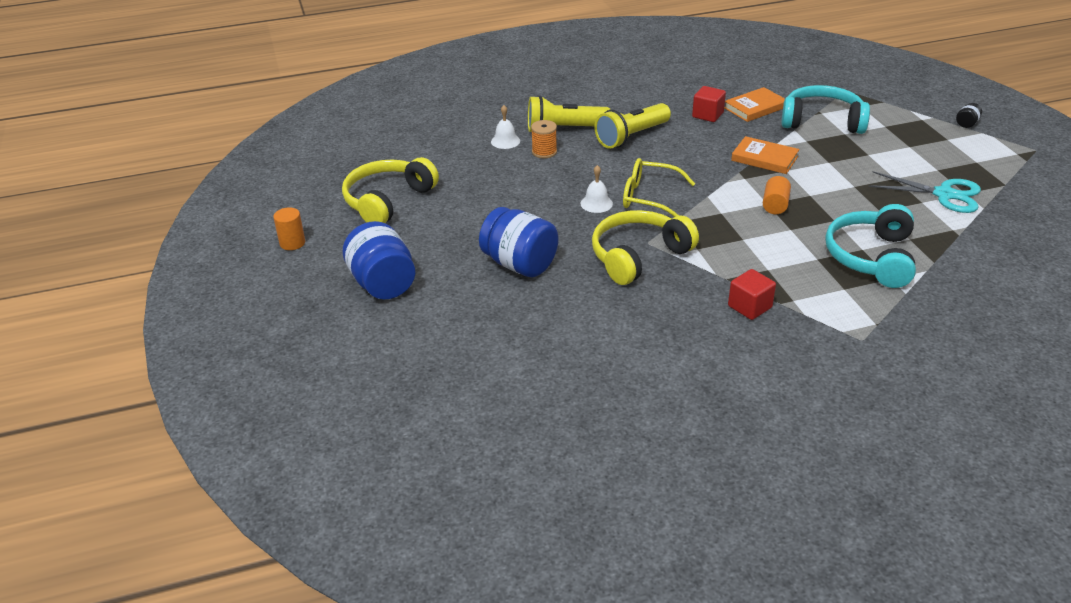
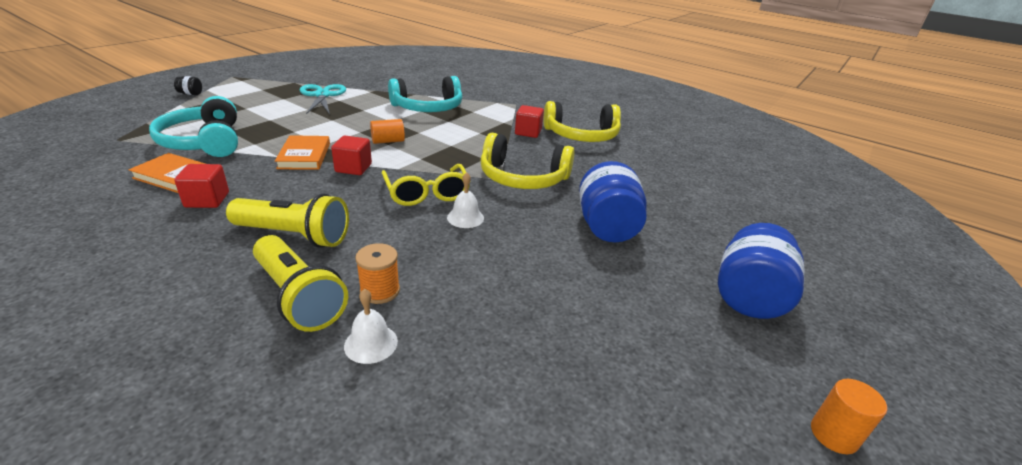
camera: 130 degrees left, 5 degrees down
(387, 200) = (636, 390): yellow headphones -> yellow headphones (581, 135)
(723, 175) = (353, 168): none -> red cube

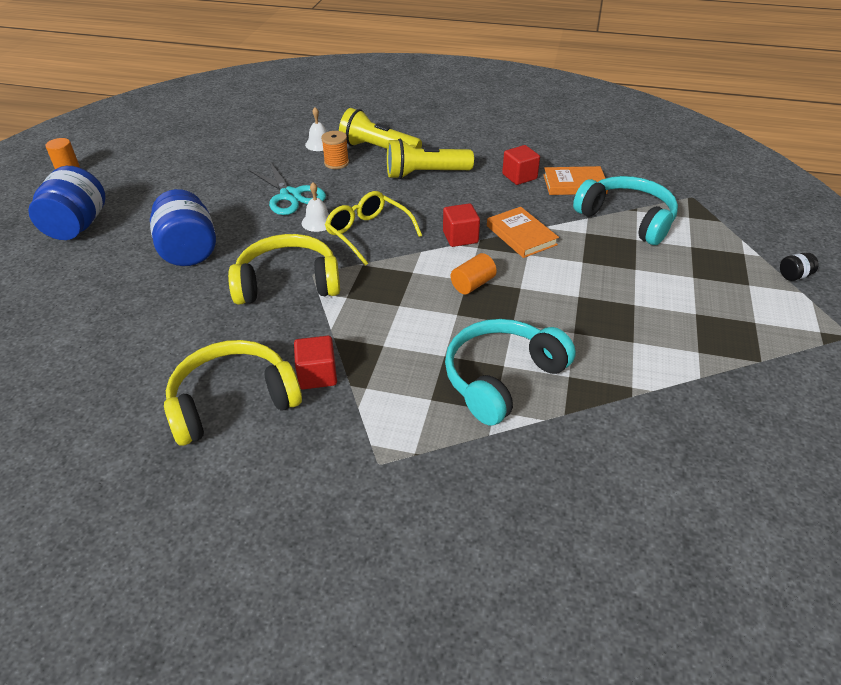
camera: 160 degrees right, 10 degrees up
(322, 95) = (669, 343): turquoise scissors -> turquoise scissors (290, 195)

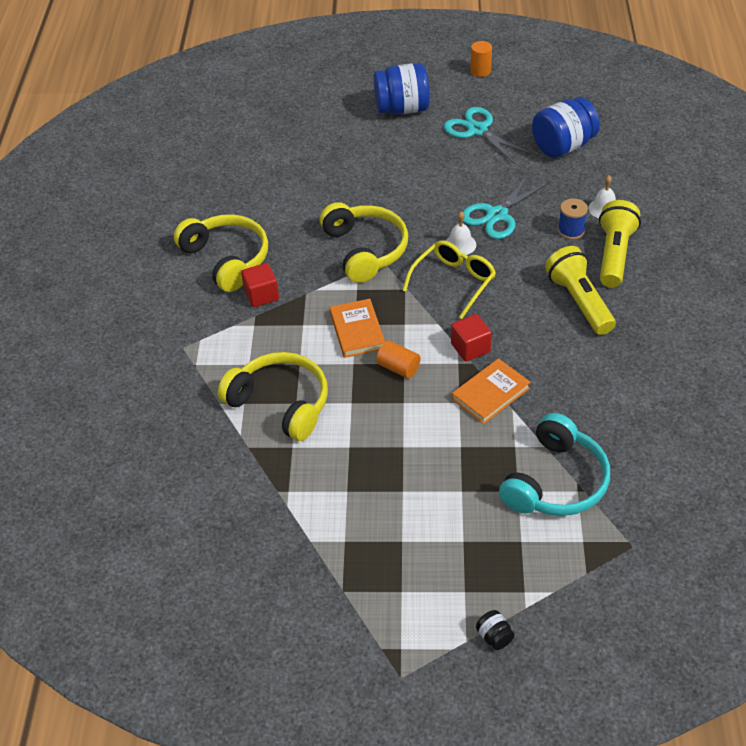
camera: 80 degrees right, 5 degrees up
(158, 187) = (477, 130): none -> turquoise scissors
(189, 251) = (390, 180): blue jar -> blue jar (563, 146)
(336, 163) = (571, 230): orange spool -> blue spool
(501, 378) = (281, 403): turquoise headphones -> yellow headphones
(519, 176) = (608, 379): red cube -> none
(574, 184) = (612, 430): orange book -> orange book (357, 331)

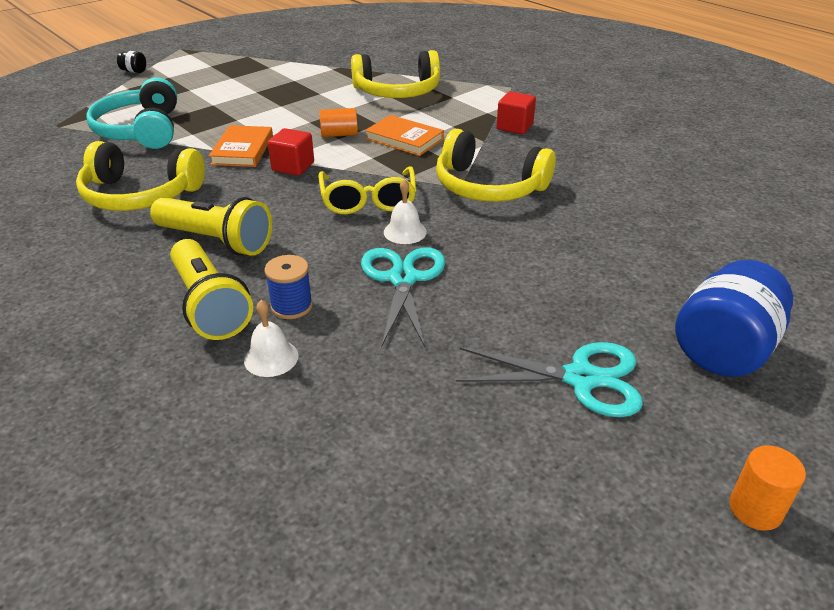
camera: 135 degrees right, 10 degrees down
(227, 259) = (584, 133): yellow headphones -> yellow headphones (140, 195)
(563, 146) = (428, 428): blue jar -> none

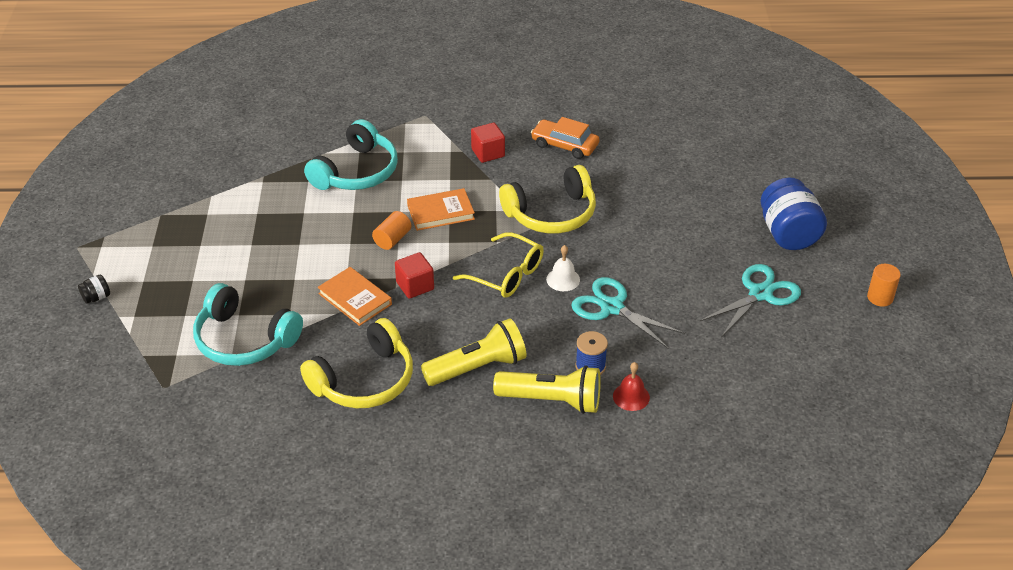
camera: 50 degrees left, 5 degrees up
(271, 358) = (631, 396): white bell -> red bell
(397, 91) = (357, 172): yellow headphones -> turquoise headphones
(592, 153) = (565, 145): none -> orange car

